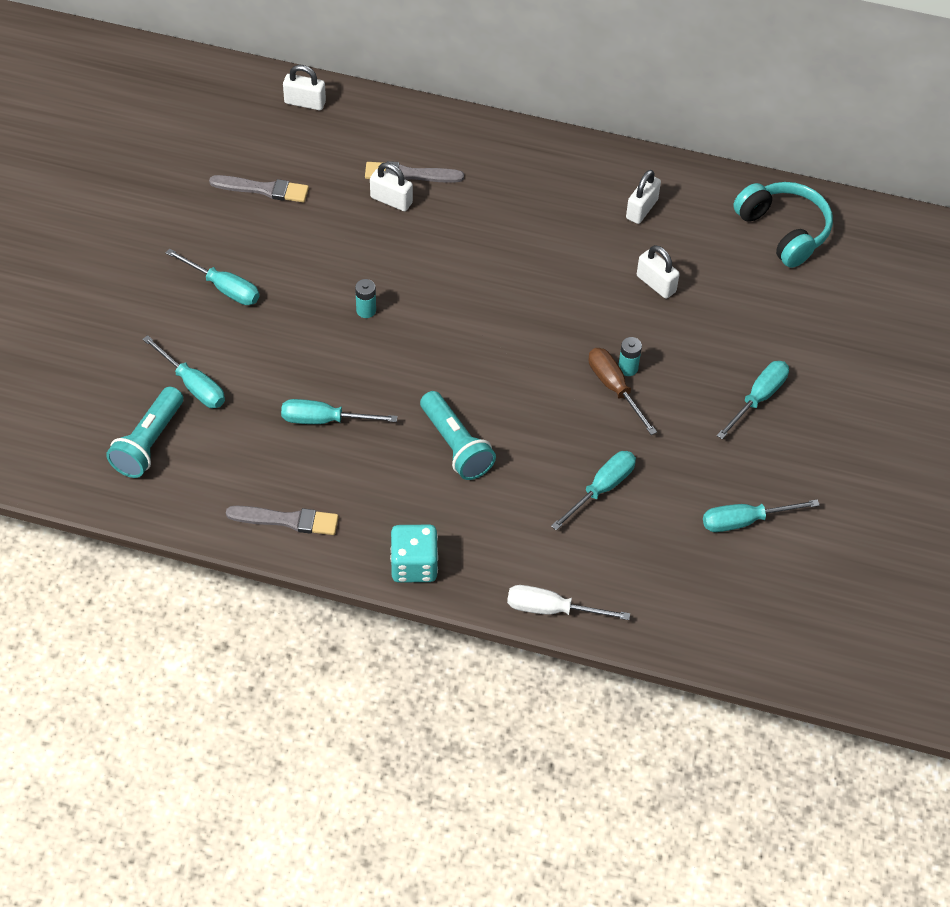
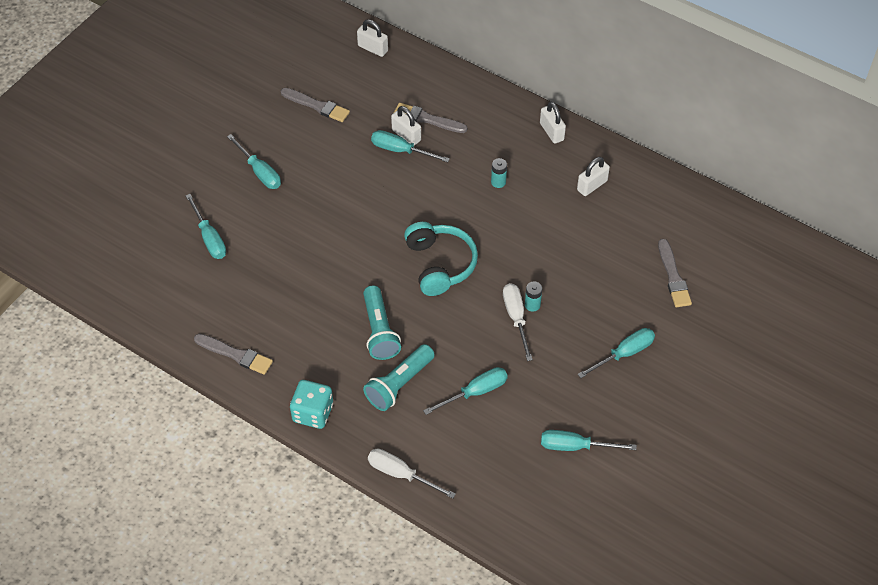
camera: 20 degrees right, 0 degrees up
(148, 443) = (161, 272): turquoise flashlight -> turquoise flashlight (399, 384)
(325, 420) = (292, 287): turquoise screwdriver -> turquoise screwdriver (401, 150)
(366, 310) = (355, 213): turquoise battery -> turquoise battery (498, 182)
(614, 388) = (516, 318): brown screwdriver -> white screwdriver
(656, 284) = (580, 245): white padlock -> white padlock (551, 132)
(779, 294) = (673, 276): none -> grey brush
(784, 231) = (697, 228): turquoise headphones -> turquoise headphones (440, 264)

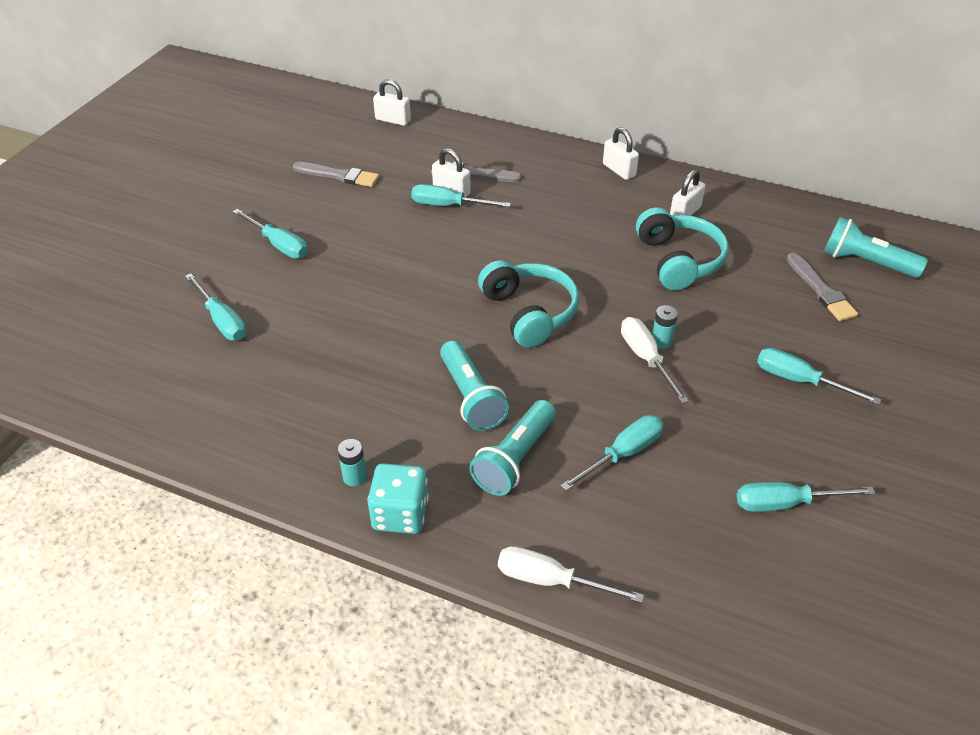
camera: 10 degrees left, 10 degrees down
(235, 354) = (275, 453): grey brush -> none
(498, 182) = (574, 222): turquoise battery -> turquoise battery (354, 477)
(571, 232) = (679, 260): none -> turquoise headphones
(624, 354) = (800, 381): turquoise screwdriver -> turquoise screwdriver turned 105 degrees counterclockwise
(721, 255) = (865, 262): none -> turquoise flashlight

